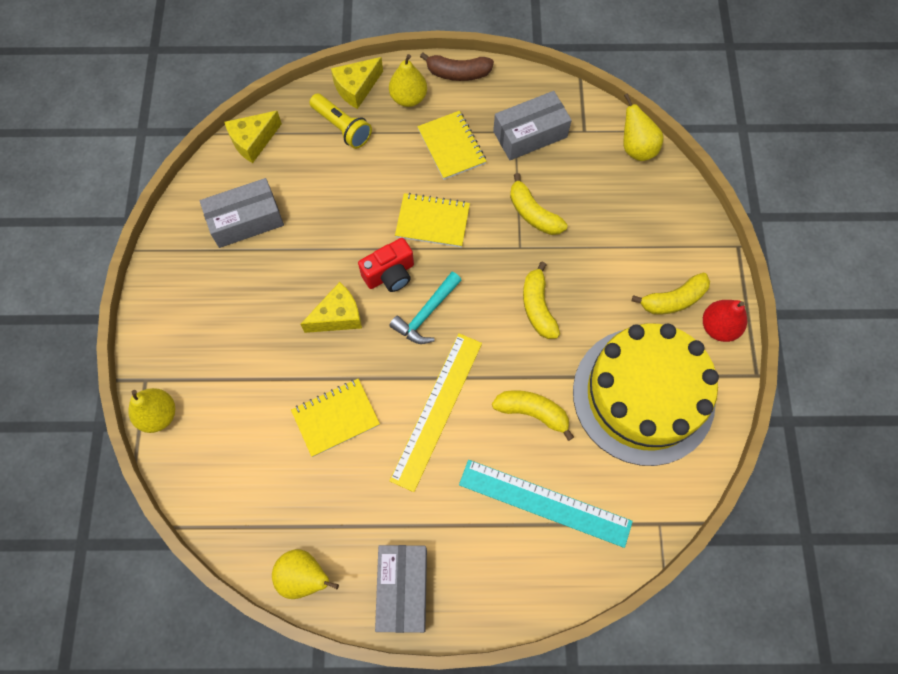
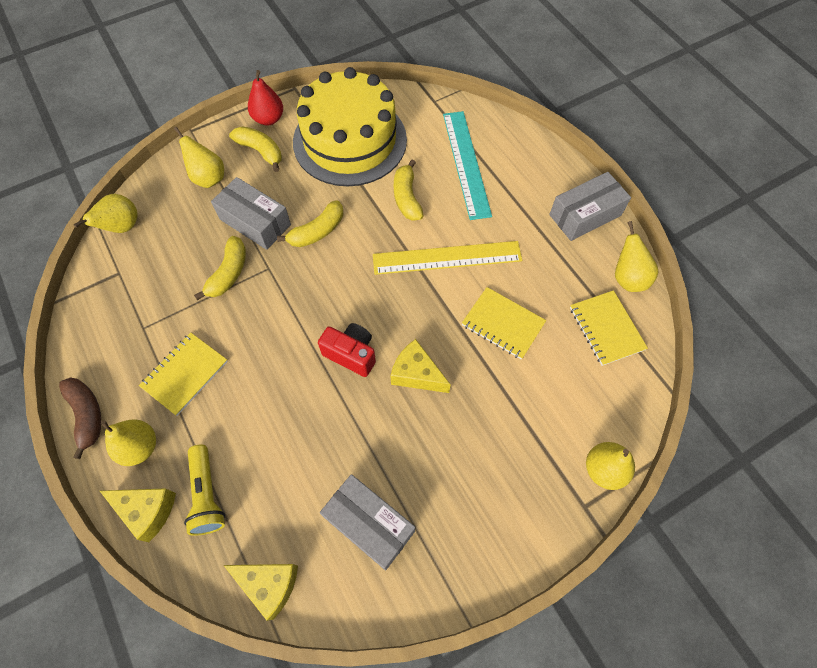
camera: 120 degrees left, 5 degrees down
(342, 127) = (207, 494): yellow flashlight -> yellow flashlight turned 150 degrees clockwise
(426, 314) = (371, 306): turquoise hammer -> none
(432, 221) = (278, 348): yellow notebook -> yellow notebook (606, 329)
(530, 134) = (141, 314): grey box -> grey box (255, 222)
(660, 238) = (208, 178): none -> yellow pear

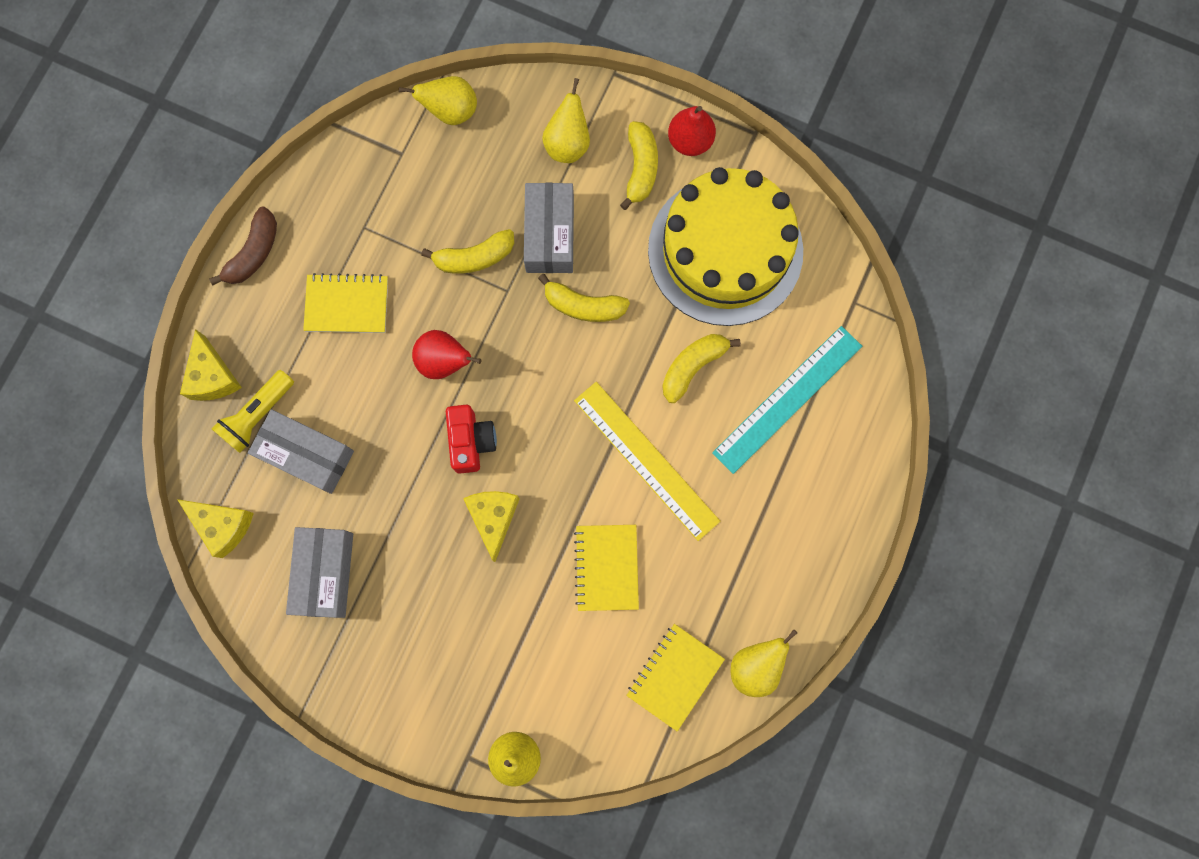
camera: 55 degrees right, 15 degrees up
(140, 447) = (258, 323): yellow pear -> none
(269, 584) = (223, 525): yellow cheese -> yellow cheese turned 45 degrees counterclockwise
(281, 336) = (444, 361): none -> red pear
(585, 215) = (809, 574): grey box -> grey box (306, 454)

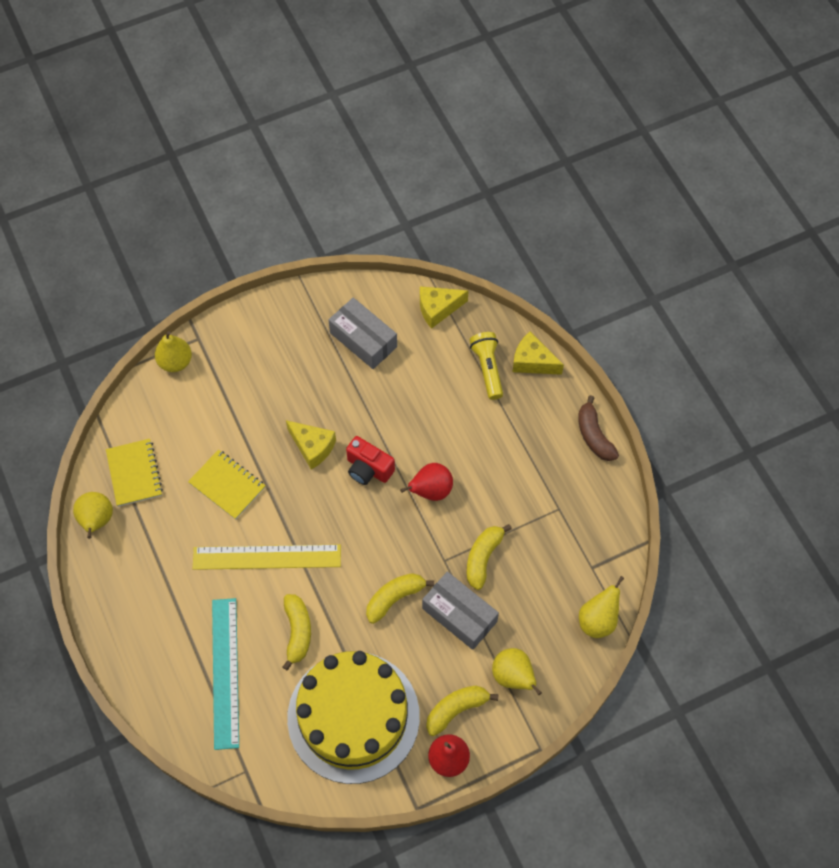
camera: 130 degrees right, 15 degrees down
(306, 454) = (440, 377): grey box -> none
(347, 305) = (515, 463): yellow notebook -> none
(640, 168) = (456, 709): yellow banana -> yellow banana turned 105 degrees clockwise

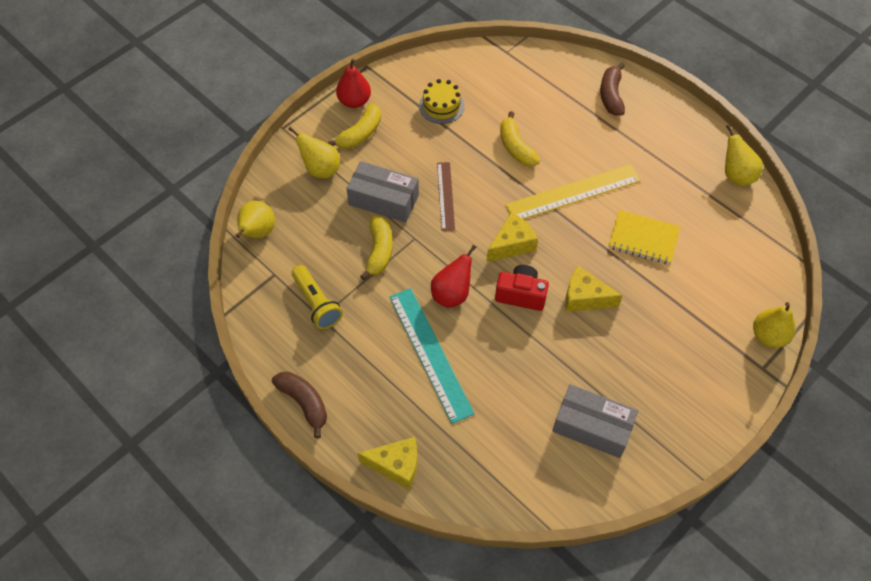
camera: 160 degrees right, 5 degrees down
(134, 473) = (732, 222): yellow notebook -> none
(162, 664) = (611, 95): none -> brown banana
(225, 672) = (558, 104): turquoise ruler -> turquoise ruler (430, 353)
(353, 716) = (441, 106): yellow cake -> yellow cake, size x0.41
(395, 598) = (446, 196): yellow banana -> brown ruler
(438, 309) = (527, 494): yellow cheese -> yellow cheese (512, 244)
(487, 369) = (443, 439): yellow flashlight -> yellow flashlight (317, 303)

